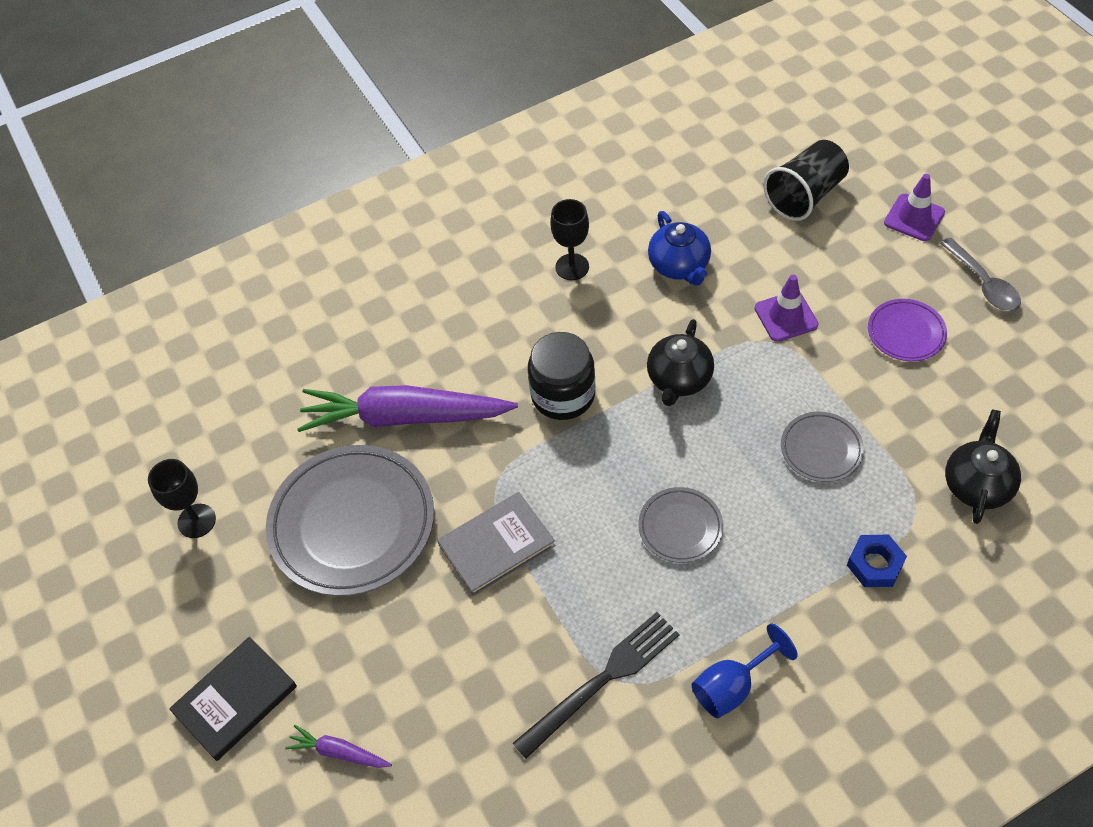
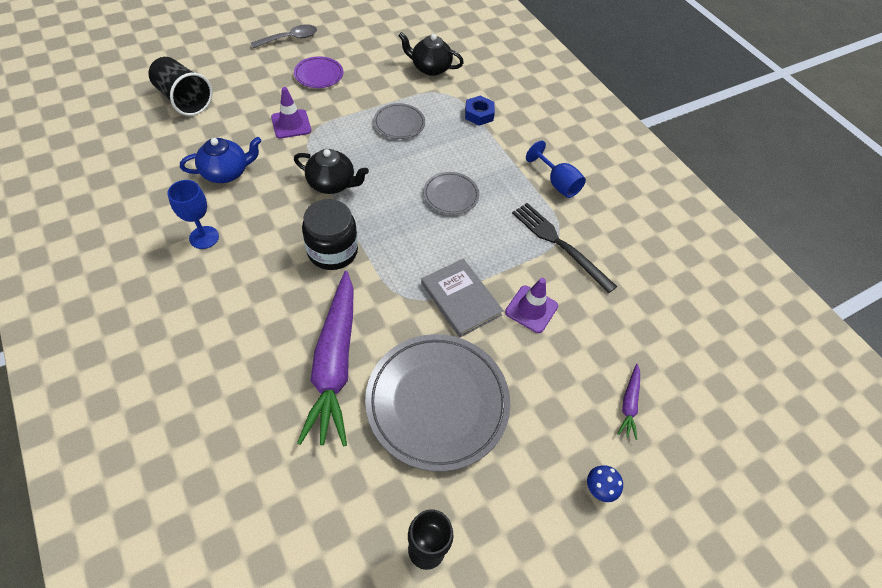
camera: 100 degrees left, 0 degrees up
(235, 699) = (598, 489): black book -> blue mushroom
(572, 267) = (204, 237): black goblet -> blue goblet
(914, 218) = (226, 55): purple traffic cone -> purple traffic cone (531, 309)

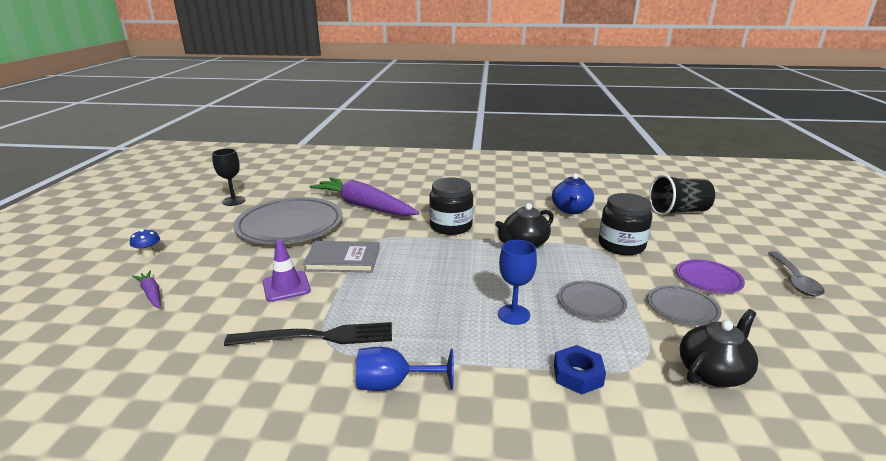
camera: 130 degrees right, 30 degrees down
(204, 237) = (509, 193): blue goblet -> blue goblet (513, 314)
(291, 124) = (621, 245): purple traffic cone -> black jar
(451, 195) = (454, 296): grey plate -> grey plate (682, 308)

